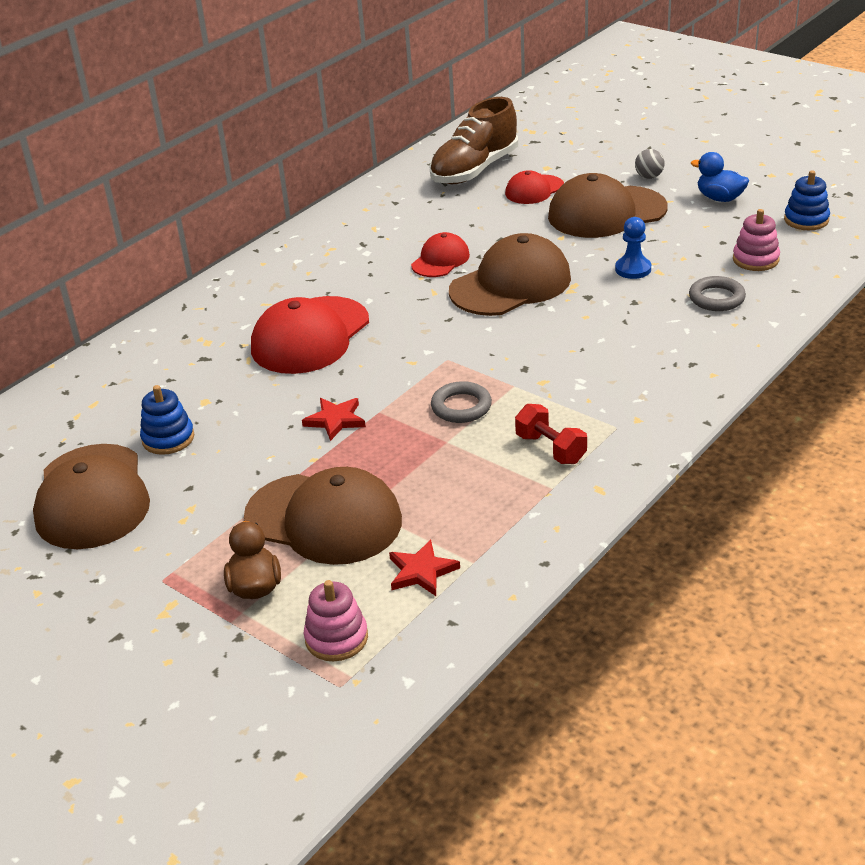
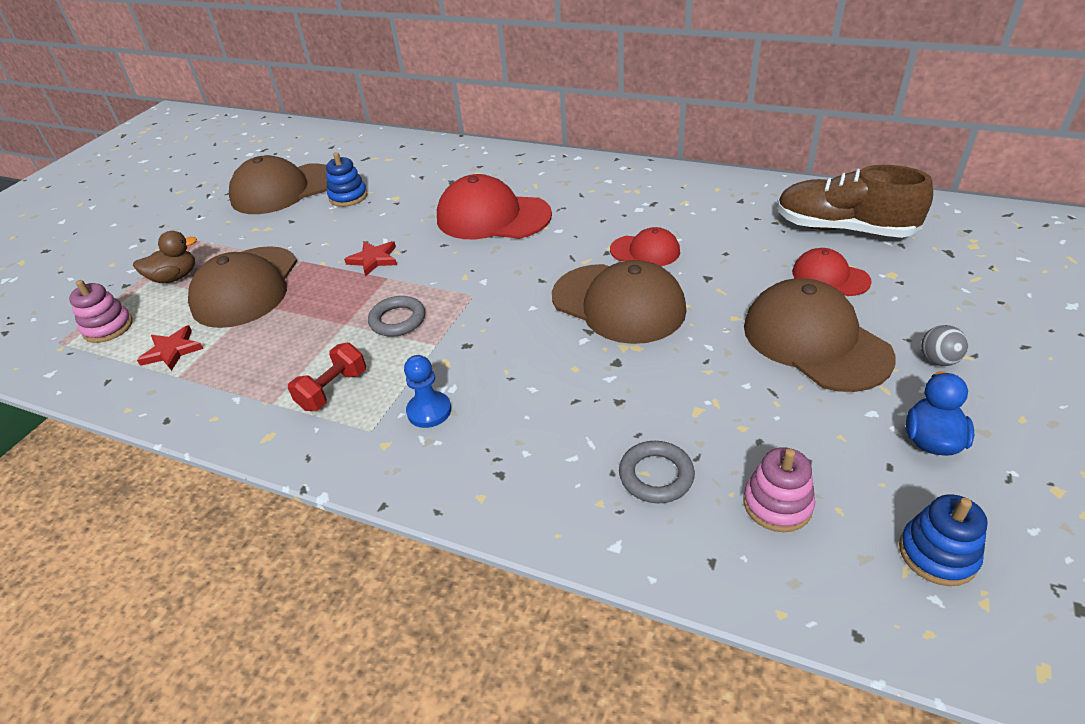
camera: 75 degrees right, 5 degrees up
(633, 269) = (692, 387): blue pawn -> blue pawn (429, 411)

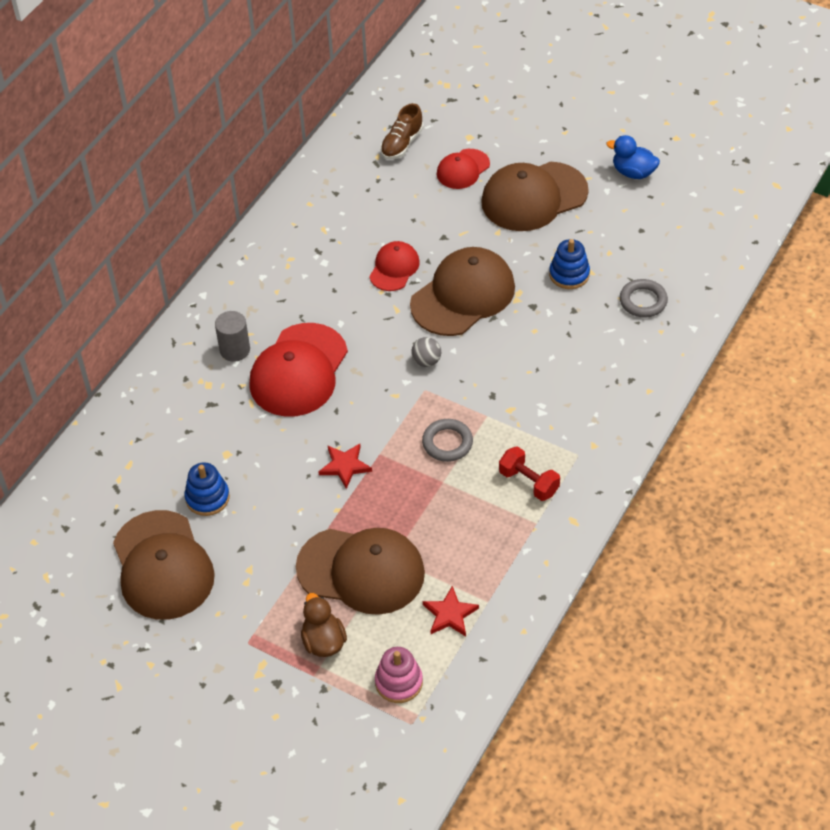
camera: 85 degrees left, 10 degrees up
(429, 411) = (564, 419): blue pawn -> none
(514, 182) = (235, 350): none -> grey cylinder
(777, 504) = (672, 251): pink stacking toy -> none
(843, 229) = (402, 144): brown shoe -> brown shoe, size x0.56
(937, 554) = (711, 197): blue stacking toy -> blue stacking toy (569, 274)
(938, 360) = (566, 146): grey ball -> grey ball (426, 361)

